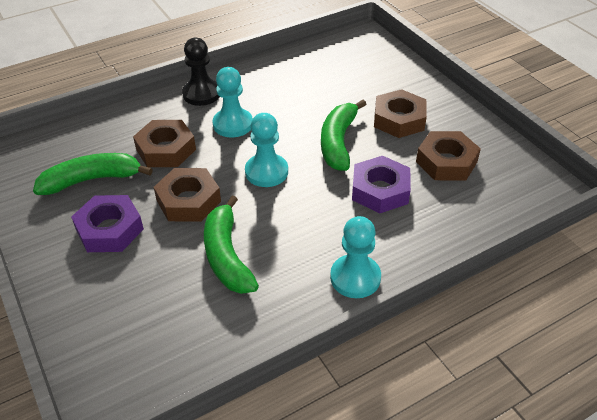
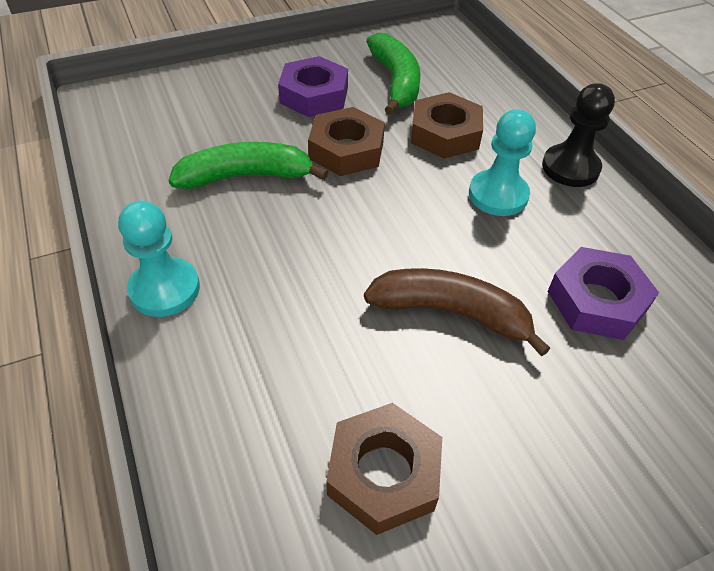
camera: 95 degrees right, 5 degrees up
(266, 172) = (389, 221): turquoise pawn -> none
(338, 142) = (451, 312): green banana -> brown banana
(380, 190) = (326, 349): purple nut -> purple nut (596, 301)
(399, 119) = (517, 418): brown nut -> none

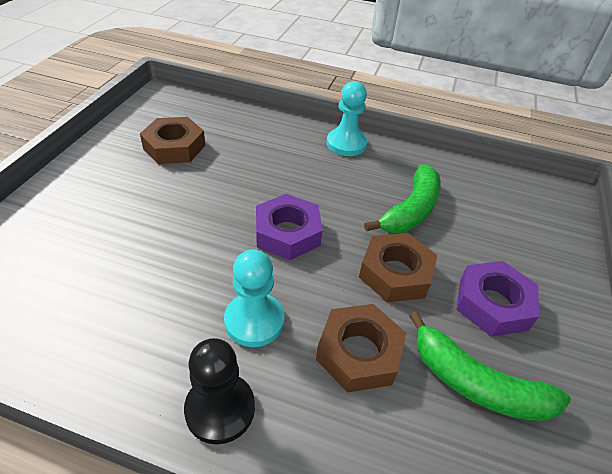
camera: 130 degrees right, 5 degrees down
(451, 312) = (206, 218): brown banana -> none
(596, 301) = (119, 284): purple nut -> purple nut (287, 233)

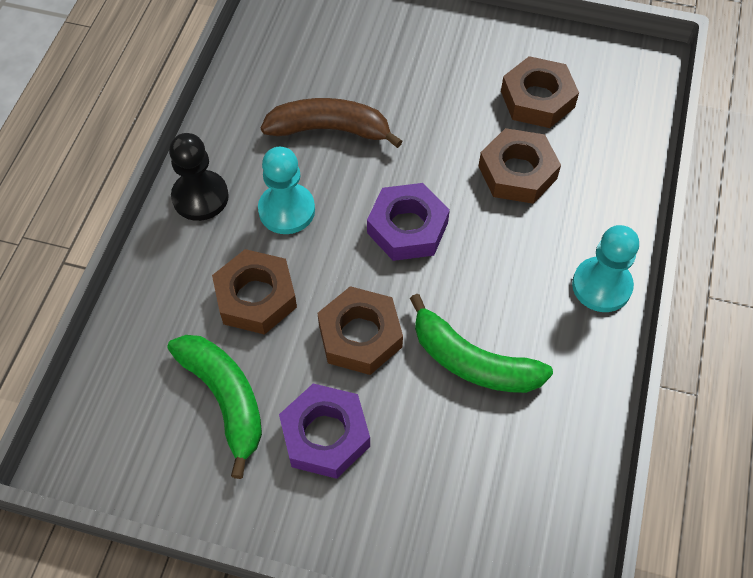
camera: 90 degrees right, 15 degrees up
(159, 278) = (330, 129): none -> brown banana
(243, 166) = (517, 172): none -> brown nut
(476, 384) = (225, 399): green banana -> green banana turned 120 degrees clockwise

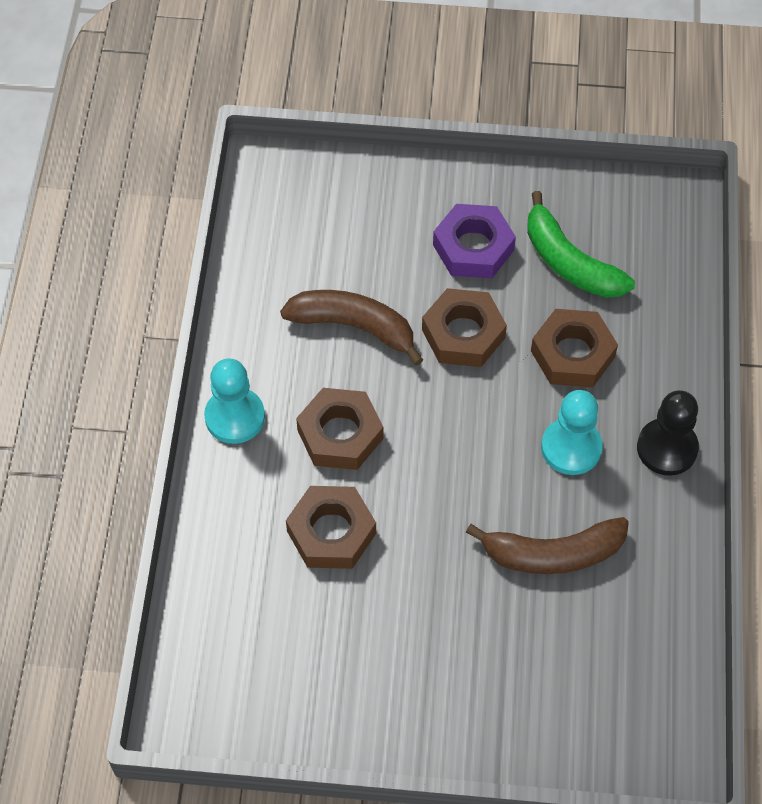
camera: 170 degrees right, 0 degrees up
(407, 228) = (440, 448): purple nut -> none
(472, 361) = (354, 327): green banana -> brown banana
(537, 99) = (317, 636): brown nut -> brown nut (340, 434)

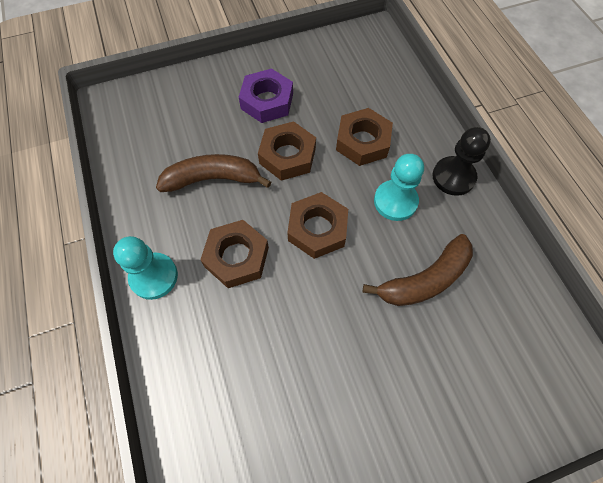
camera: 25 degrees left, 5 degrees up
(331, 532) = (264, 334): brown nut -> brown nut (317, 229)
(569, 262) = (330, 89): green banana -> none

